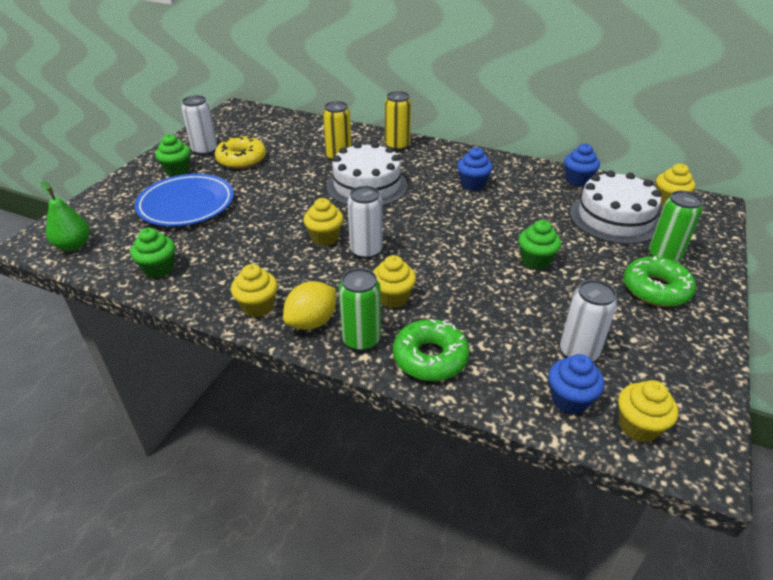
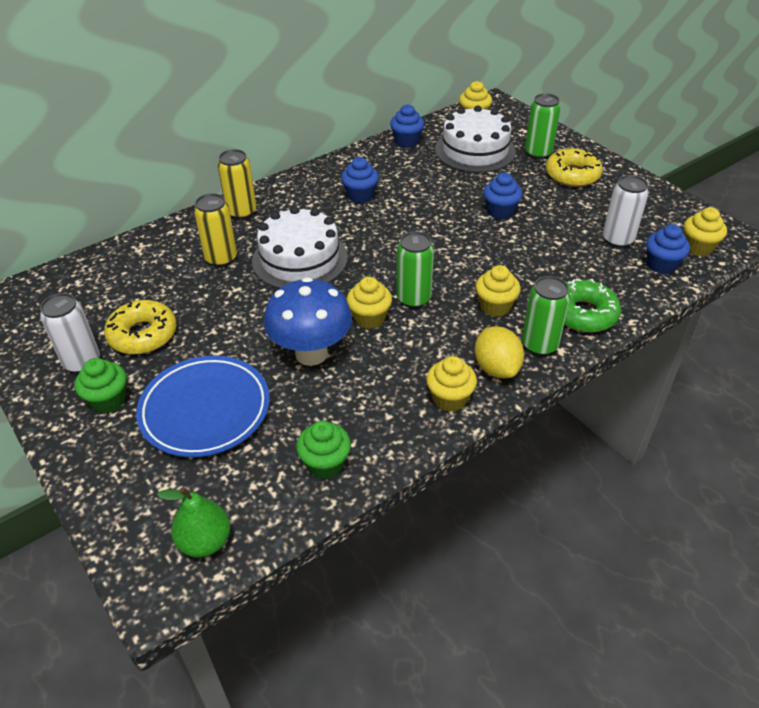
camera: 60 degrees left, 5 degrees up
(267, 225) = (311, 353): none -> blue mushroom
(366, 251) = (413, 298): white can -> green can
(535, 260) = (500, 211): green cupcake -> blue cupcake
(656, 289) = (572, 175): green donut -> yellow donut

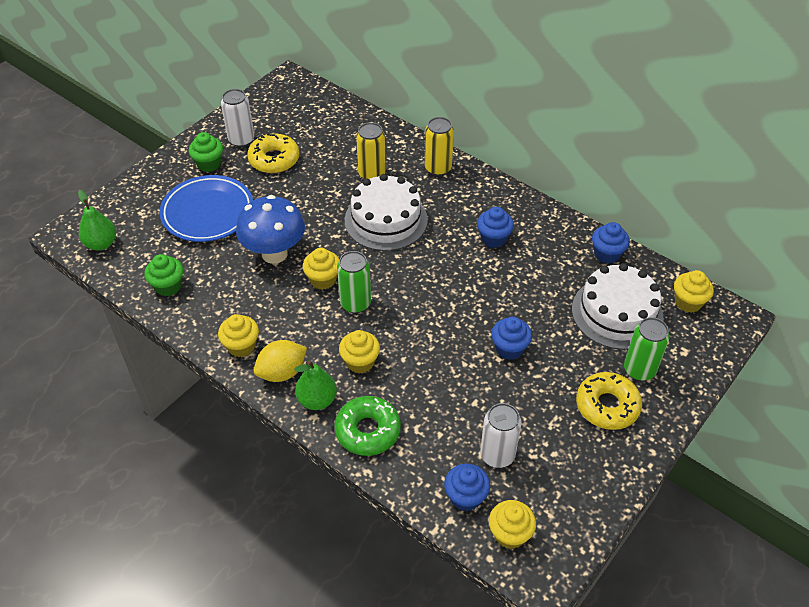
camera: 75 degrees right, 5 degrees up
(539, 345) = (317, 400): green can -> green pear

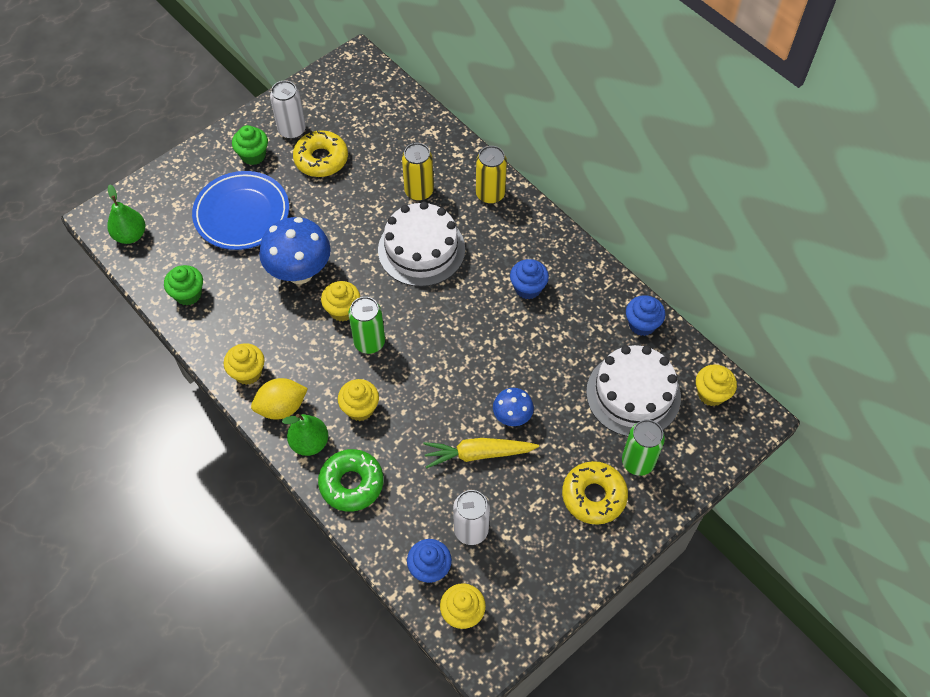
camera: 10 degrees right, 10 degrees up
(485, 385) = (478, 454): none -> yellow carrot
(509, 348) = (512, 417): blue cupcake -> blue mushroom

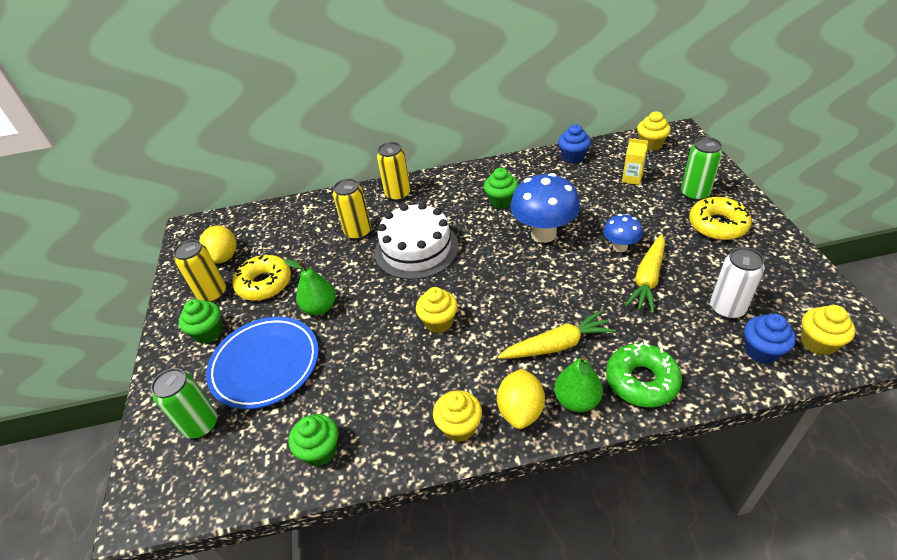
camera: 55 degrees left, 15 degrees down
(130, 235) = (194, 484): green pear -> green pear (320, 307)
(292, 130) = (212, 294): white can -> yellow can
(300, 272) = (372, 340): blue mushroom -> blue mushroom (543, 234)
(336, 109) = (224, 257): none -> yellow lemon
(360, 408) = (557, 345): yellow cupcake -> yellow carrot
(369, 342) = (487, 314): green can -> green can (201, 425)
(528, 288) = (501, 201): blue cupcake -> green cupcake
(633, 394) = (632, 178): white cake -> yellow carton

